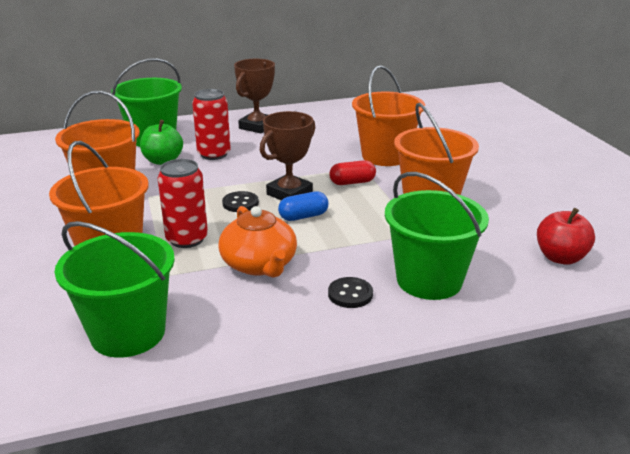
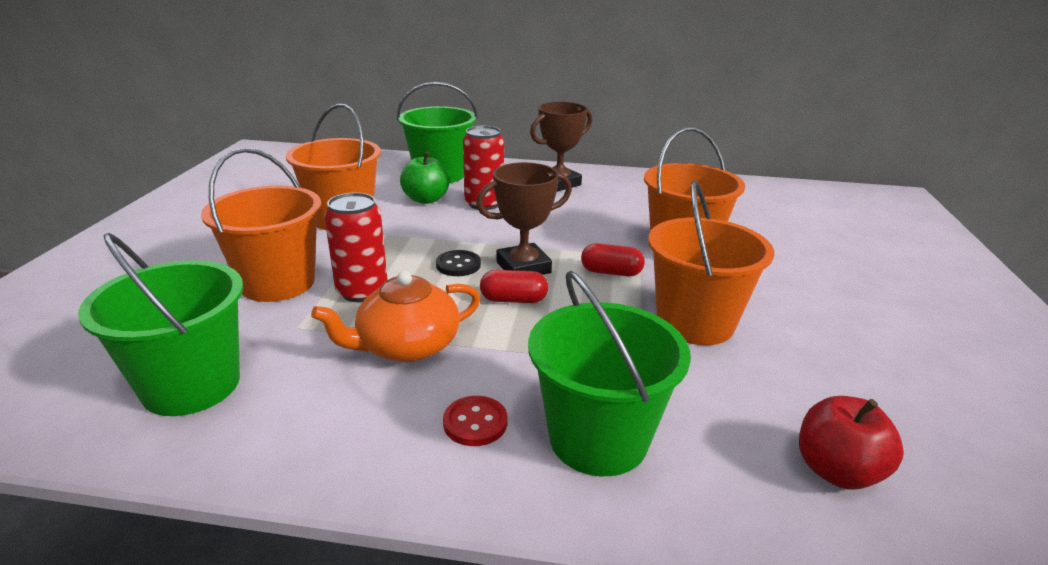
camera: 25 degrees right, 0 degrees up
(259, 264) = (407, 346): orange teapot -> orange teapot turned 60 degrees clockwise
(303, 216) = (513, 300): blue capsule -> red capsule
(350, 294) = (475, 423): black button -> red button

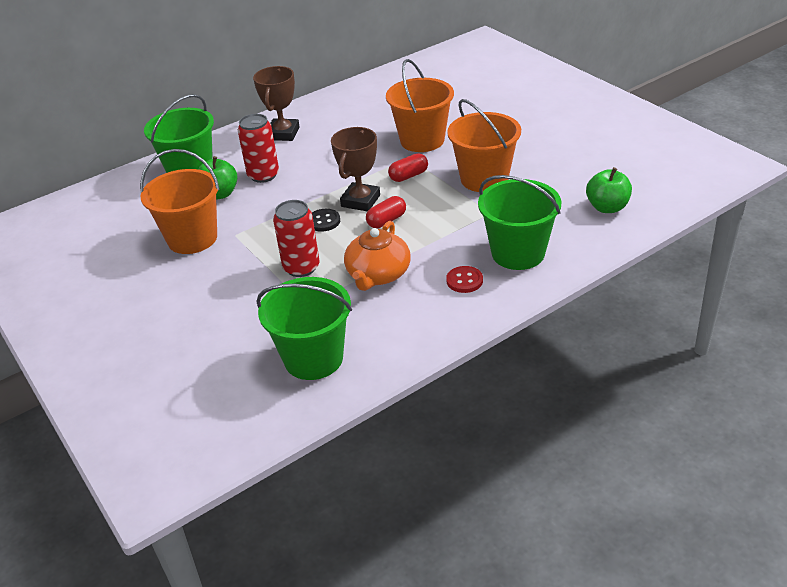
camera: 40 degrees left, 10 degrees up
(278, 283) = (243, 295): orange bucket -> none
(837, 471) = (607, 207): red apple -> green apple

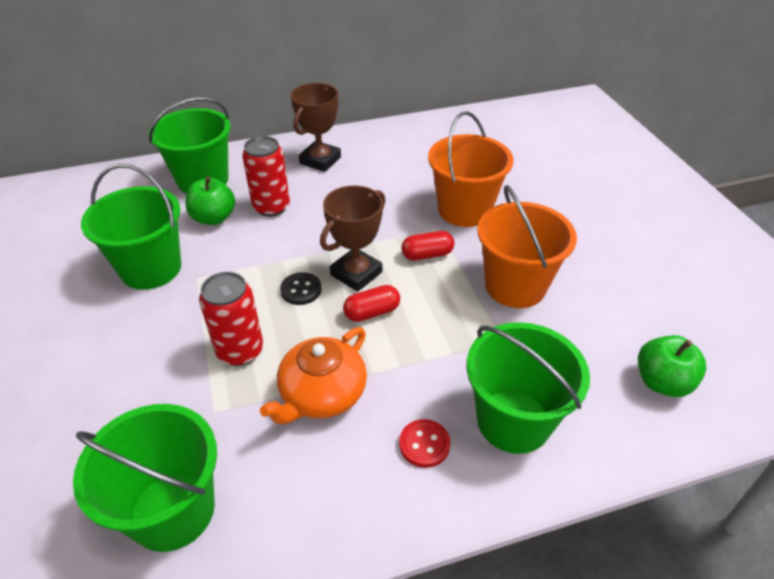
camera: 15 degrees right, 5 degrees up
(192, 238) = (151, 268): orange bucket -> green bucket

